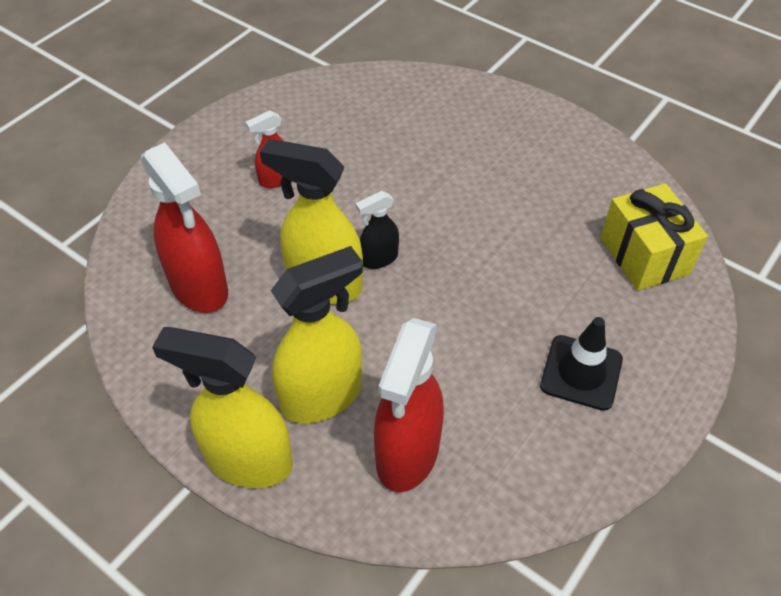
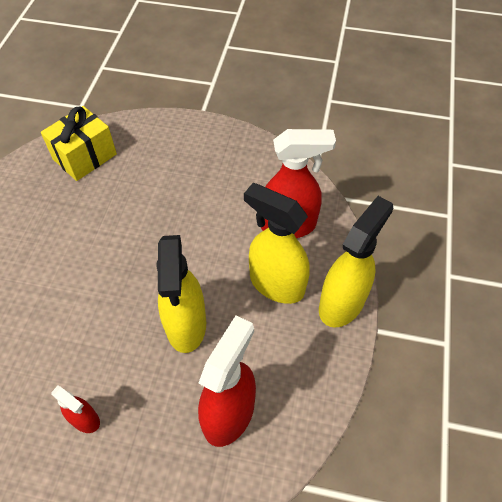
camera: 115 degrees left, 5 degrees up
(248, 461) = (342, 303): yellow spray bottle -> yellow spray bottle turned 135 degrees counterclockwise
(379, 259) = (146, 300): black spray bottle -> none
(581, 372) = (191, 165): black traffic cone -> none

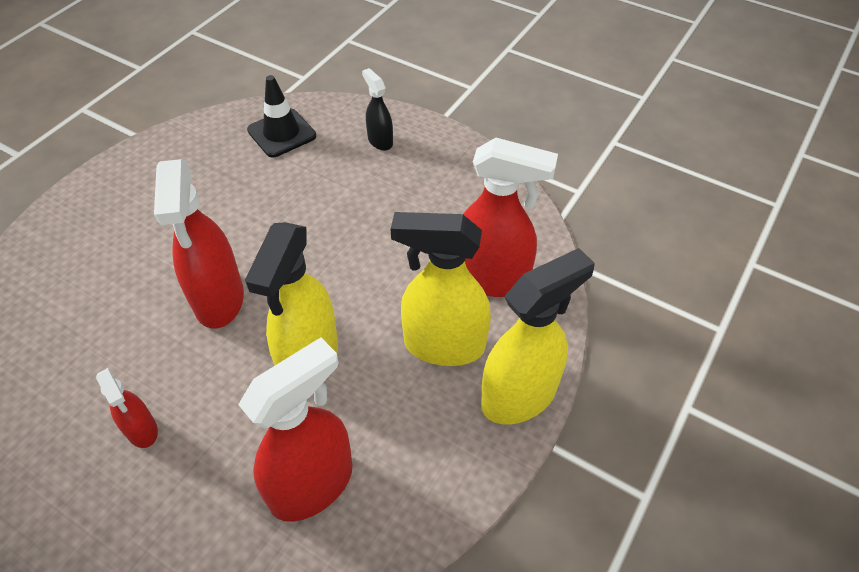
camera: 20 degrees right, 5 degrees down
(85, 157) = (282, 133): yellow gift -> black traffic cone
(97, 302) = (219, 300): none -> red spray bottle
(164, 143) = (380, 141): none -> black spray bottle
(276, 284) = (443, 345): yellow spray bottle -> yellow spray bottle turned 45 degrees counterclockwise

